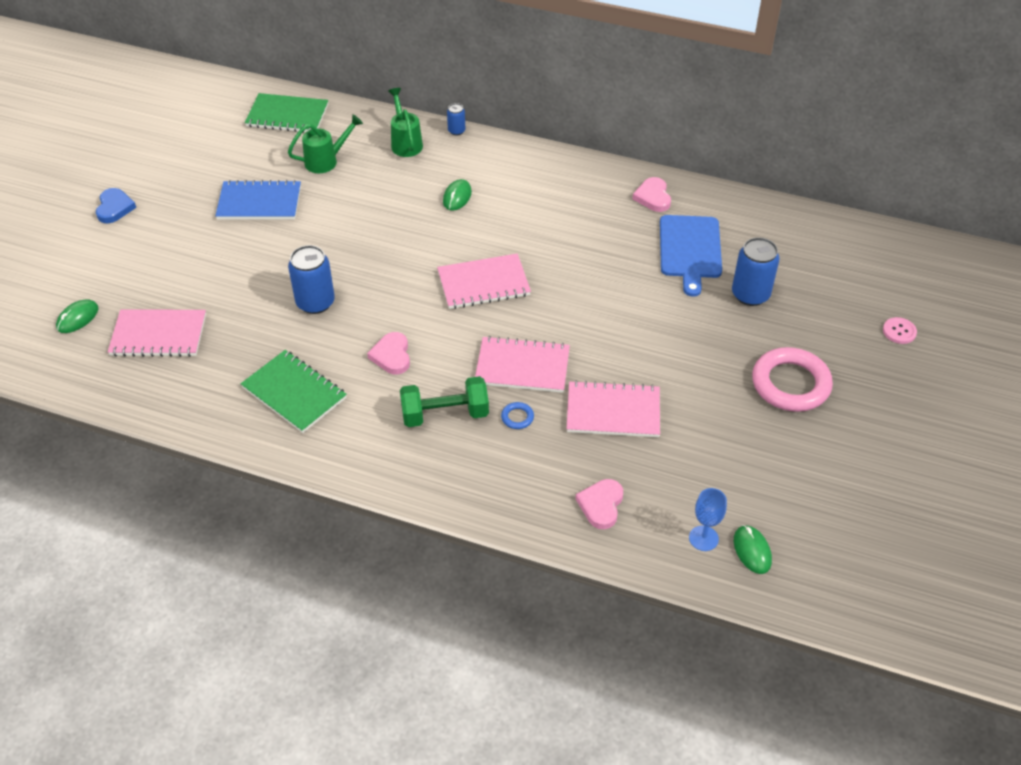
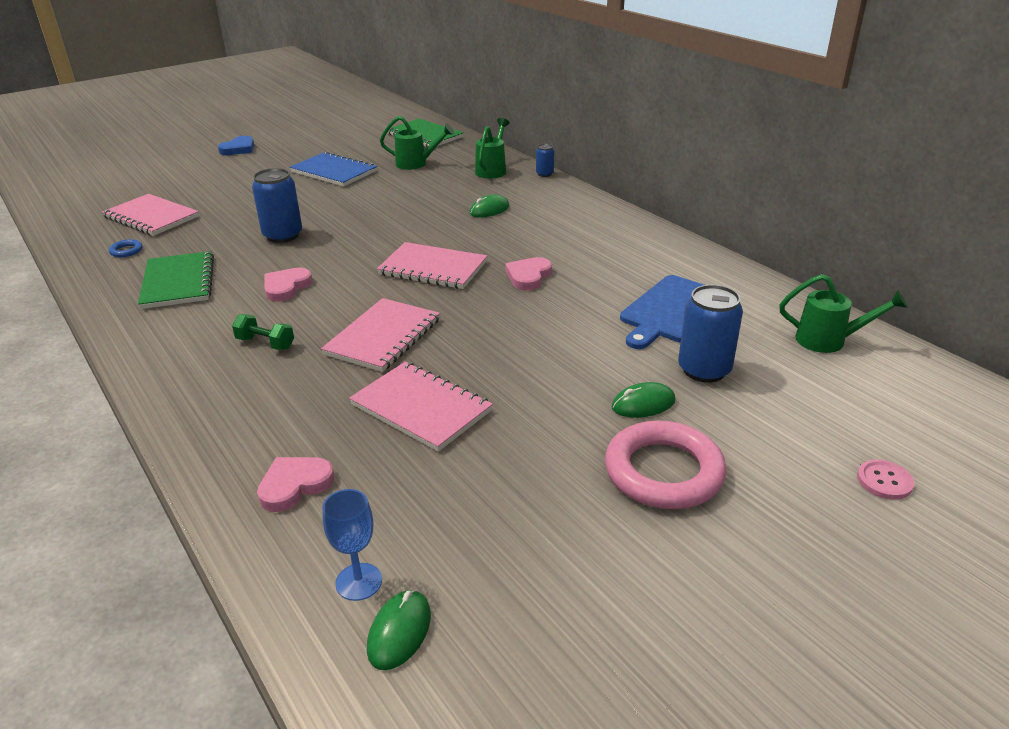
camera: 35 degrees right, 15 degrees down
(77, 318) = (122, 192): green mouse -> green mouse (643, 404)
(445, 414) = (265, 343): green dumbbell -> green dumbbell, size x0.59
(517, 417) = (323, 372): blue ring -> blue ring (126, 251)
(522, 367) = (383, 337): pink notebook -> pink notebook turned 75 degrees clockwise
(653, 197) = (679, 262): pink heart -> pink heart (528, 276)
(801, 234) = (829, 341): none -> green watering can

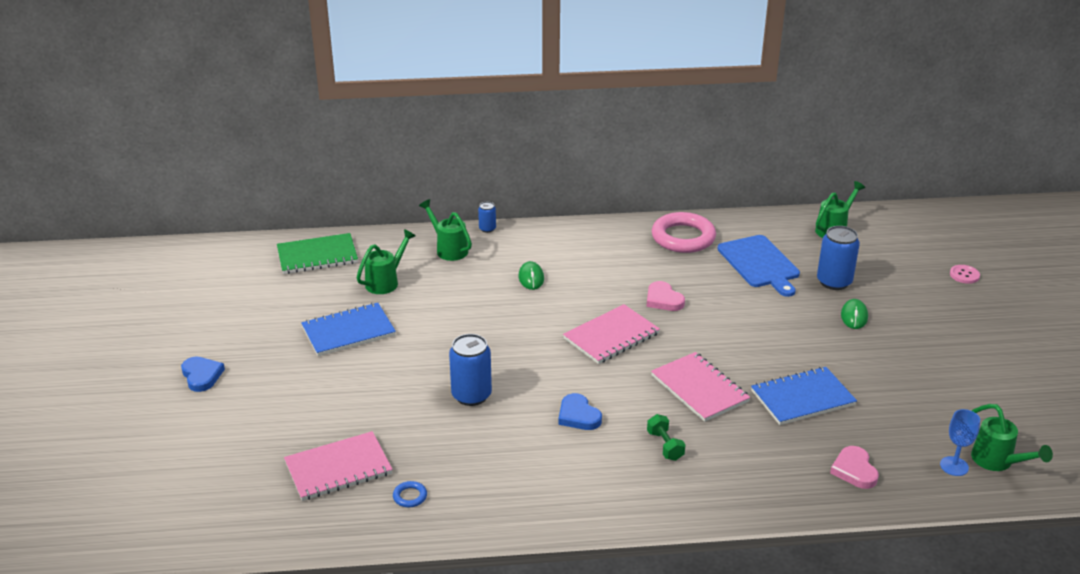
camera: 60 degrees left, 0 degrees up
(178, 282) = (513, 473): green notebook -> none
(265, 343) = (665, 446): green dumbbell -> green dumbbell turned 75 degrees counterclockwise
(286, 287) = (578, 415): pink heart -> blue heart
(399, 632) = (997, 462): green mouse -> green watering can
(421, 408) = (802, 398): pink notebook -> blue notebook
(663, 472) = (919, 335): pink ring -> pink ring (683, 237)

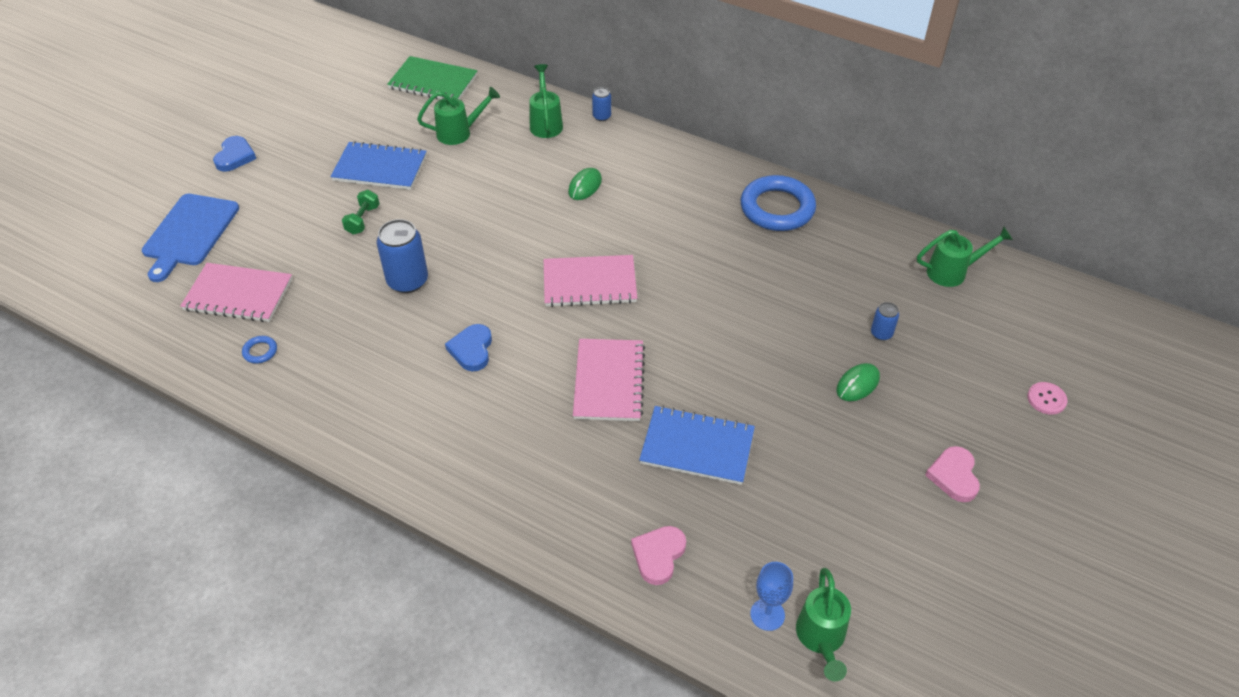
camera: 35 degrees right, 15 degrees up
(663, 299) = (681, 268): pink heart -> pink heart (954, 476)
(665, 446) = (511, 423): green dumbbell -> green dumbbell (362, 220)
(683, 237) = (777, 208): pink ring -> blue ring
(760, 264) = (824, 274): blue cutting board -> blue cutting board (189, 233)
(834, 282) = (881, 333): blue can -> blue can, size x0.52

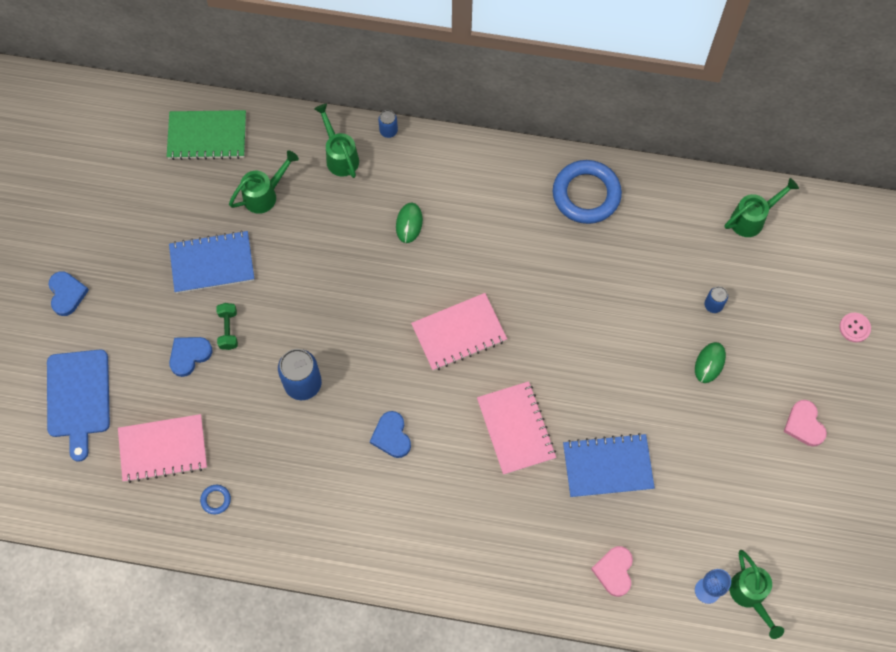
camera: 20 degrees left, 20 degrees up
(313, 229) = (189, 355): none -> blue heart

